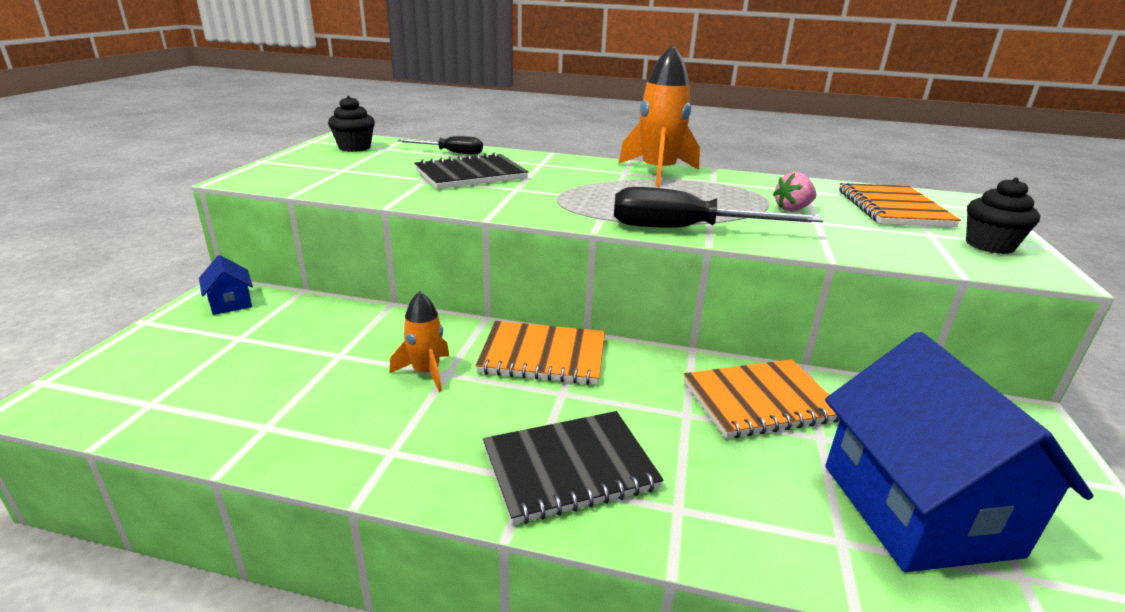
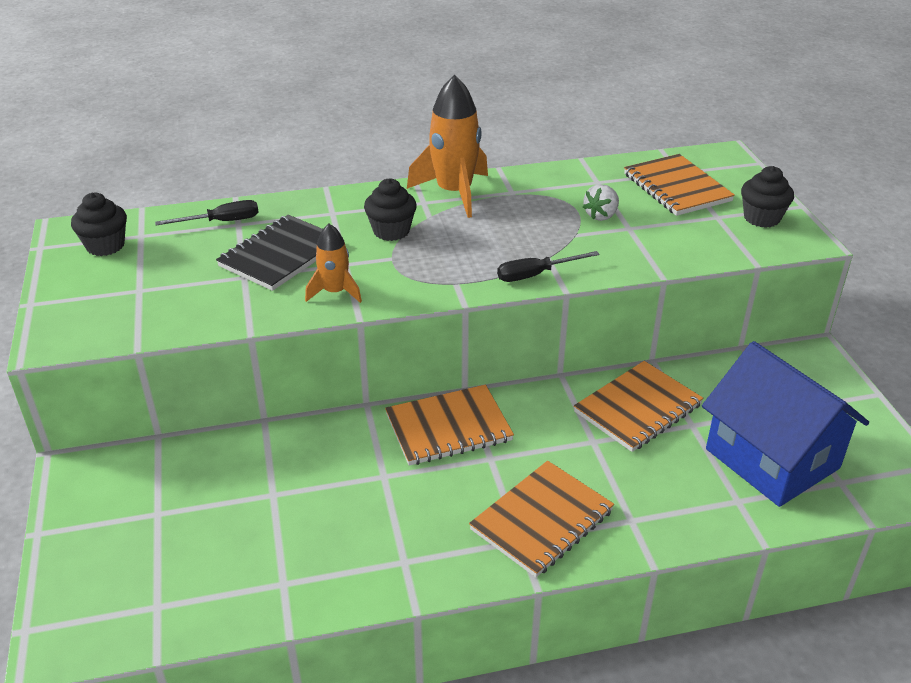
camera: 25 degrees left, 10 degrees up
(230, 303) = (100, 479): blue house -> none
(426, 373) = (366, 482): orange rocket -> orange rocket (335, 292)
(569, 468) = (542, 520): black notebook -> orange notebook
(578, 180) = (391, 231): none -> black cupcake
(687, 229) = (536, 275): black screwdriver -> black screwdriver, size x0.58
(792, 209) = (601, 215): pink strawberry -> white strawberry

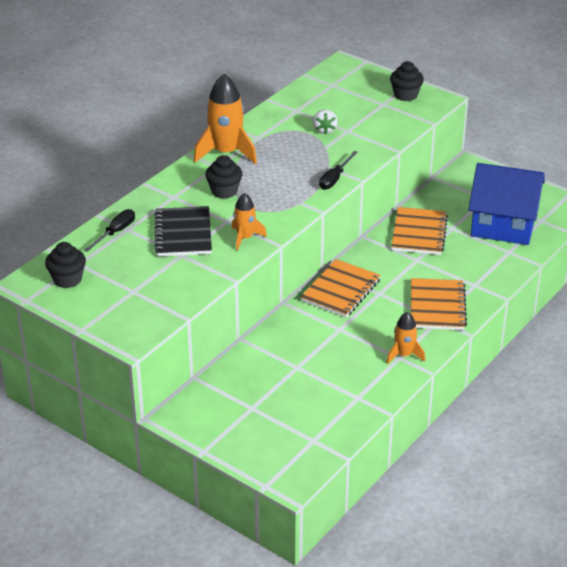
camera: 40 degrees left, 0 degrees up
(414, 561) = (404, 355): none -> orange rocket
(676, 188) = (342, 95): orange notebook -> none

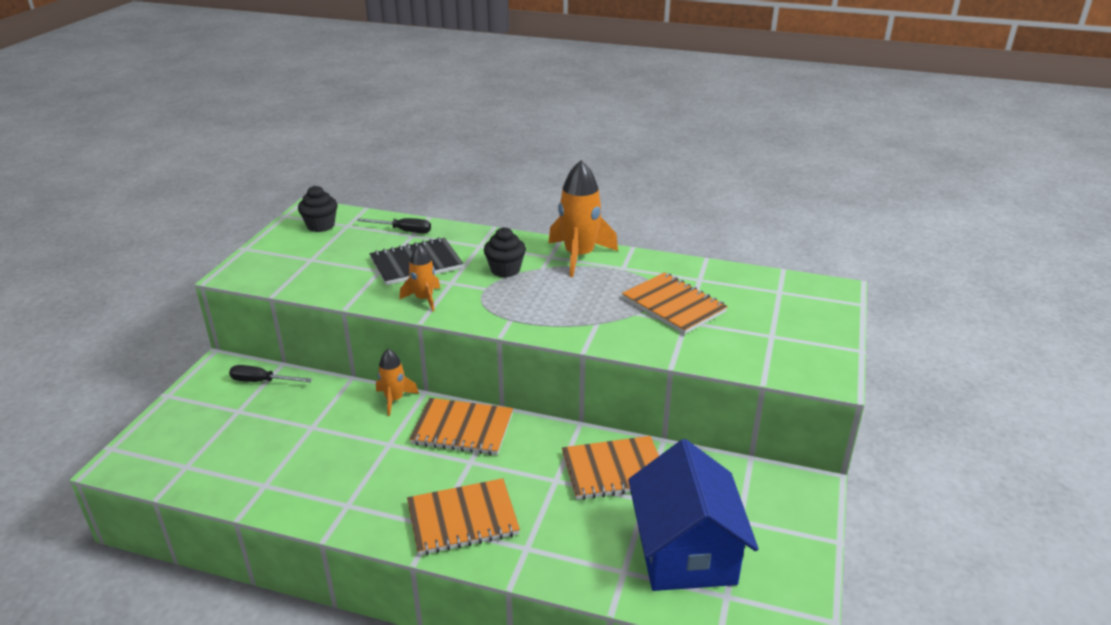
camera: 70 degrees right, 5 degrees down
(324, 130) = (673, 305): white strawberry -> orange notebook
(335, 178) = (574, 332): black screwdriver -> black screwdriver (262, 381)
(404, 355) = (353, 508): orange rocket -> orange rocket (394, 399)
(405, 95) = (810, 349): black cupcake -> none

